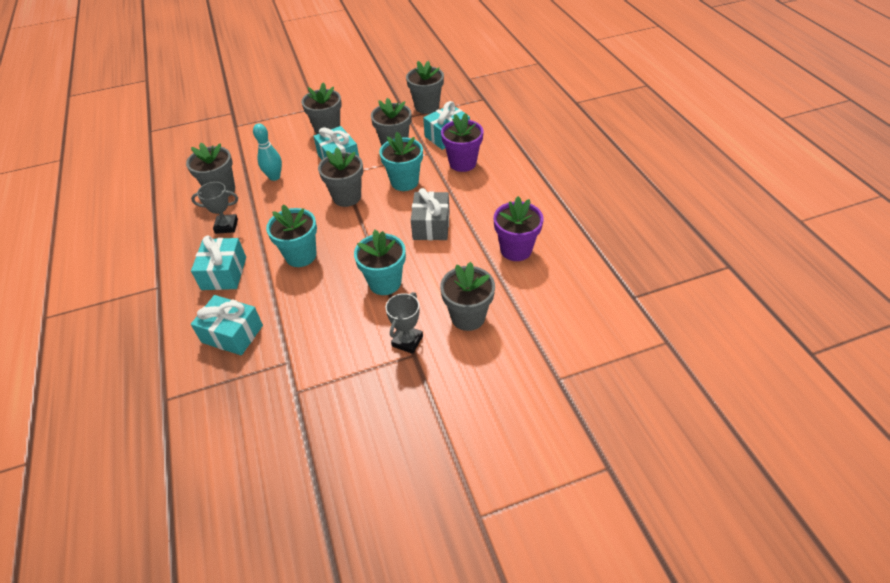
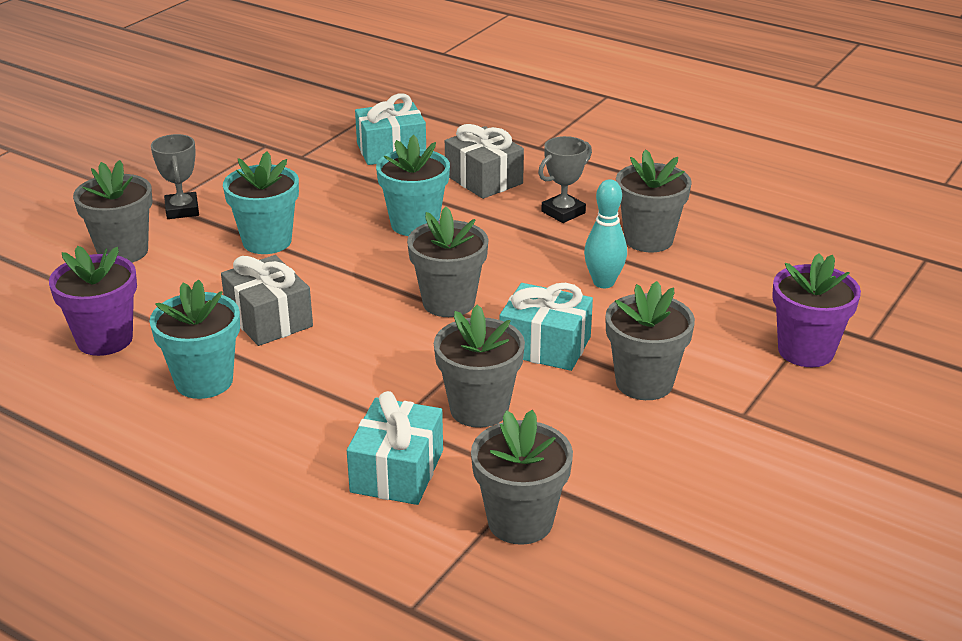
camera: 140 degrees right, 15 degrees down
(224, 273) = (483, 179): turquoise gift -> grey gift
(404, 182) = (382, 358): turquoise flower pot -> turquoise flower pot (204, 381)
(462, 163) = (310, 431): purple flower pot -> purple flower pot (806, 351)

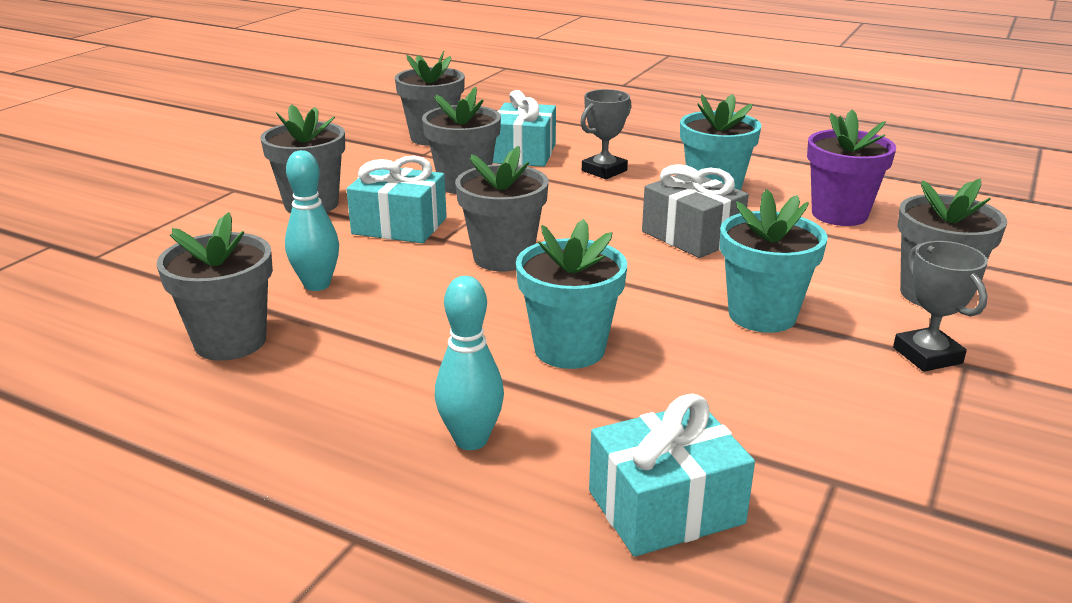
camera: 175 degrees right, 5 degrees down
(483, 179) = (471, 440): grey gift -> turquoise bowling pin
(563, 212) = (342, 380): grey trophy -> grey trophy (604, 171)
(806, 351) = (132, 232): purple flower pot -> none

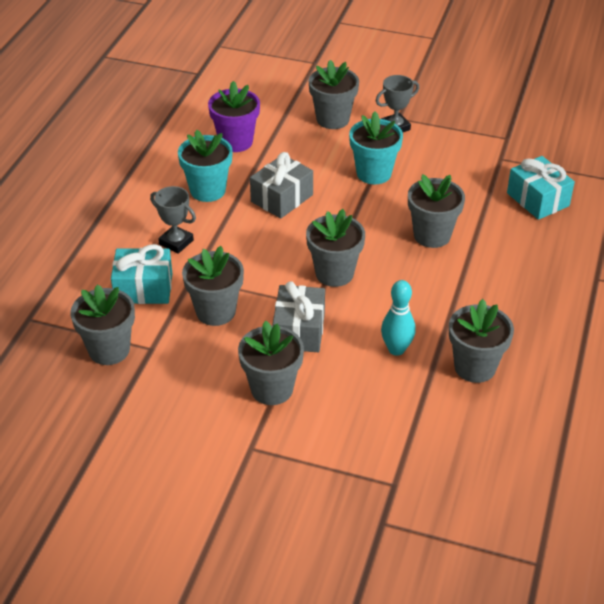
camera: 100 degrees left, 15 degrees up
(399, 226) = (299, 331): turquoise gift -> grey gift
(471, 440) = (520, 257): turquoise bowling pin -> none
(569, 349) = (432, 235): turquoise flower pot -> grey flower pot

